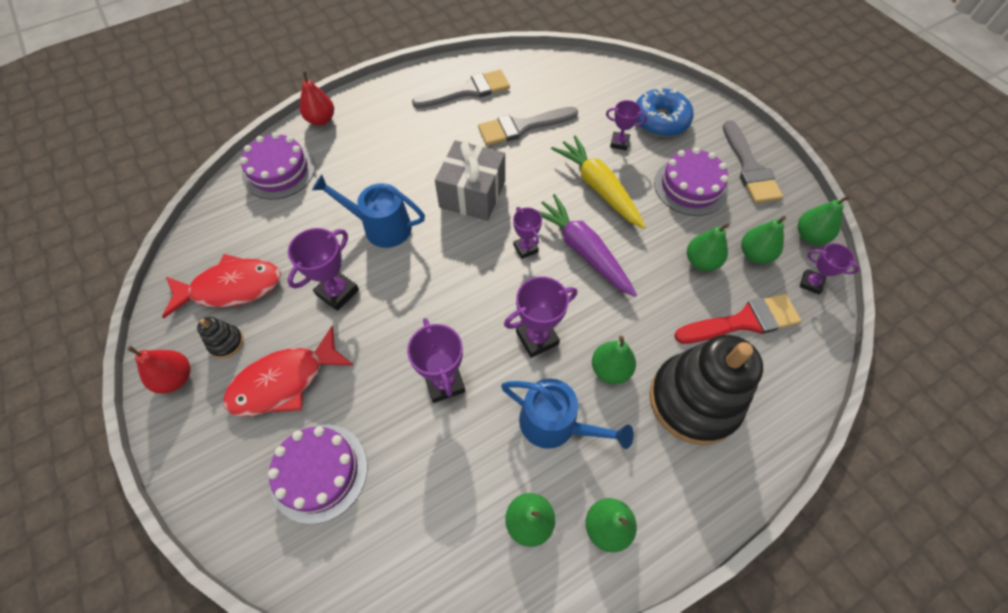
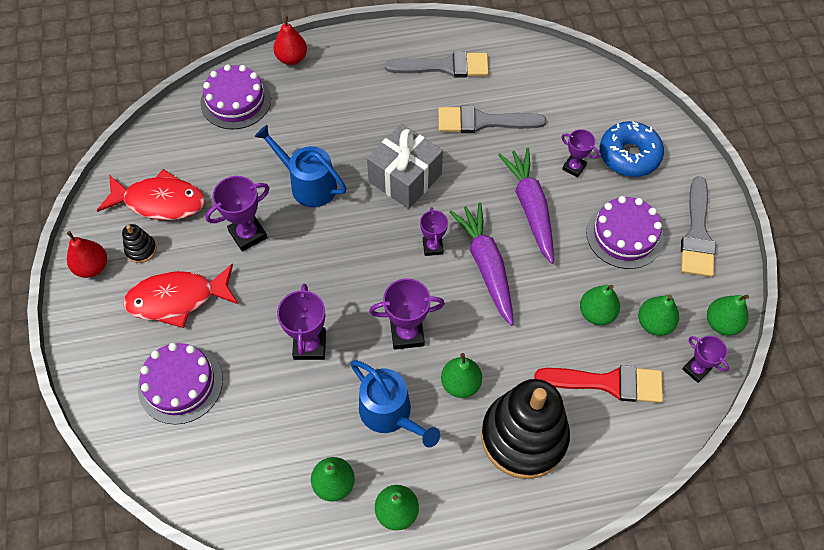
camera: 20 degrees right, 0 degrees up
(598, 187) = (530, 208): yellow carrot -> purple carrot

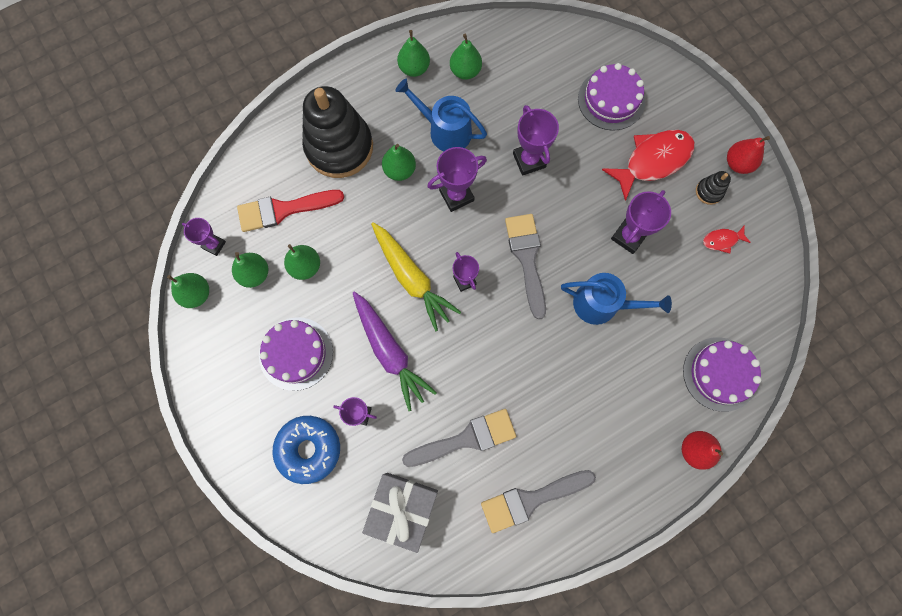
camera: 160 degrees right, 15 degrees up
(160, 202) = (722, 240): red fish -> red fish, size x0.47
(405, 178) = (517, 343): grey gift -> grey gift (403, 508)
(486, 266) = (412, 278): purple carrot -> yellow carrot
(697, 234) = (228, 378): grey brush -> grey brush (527, 258)

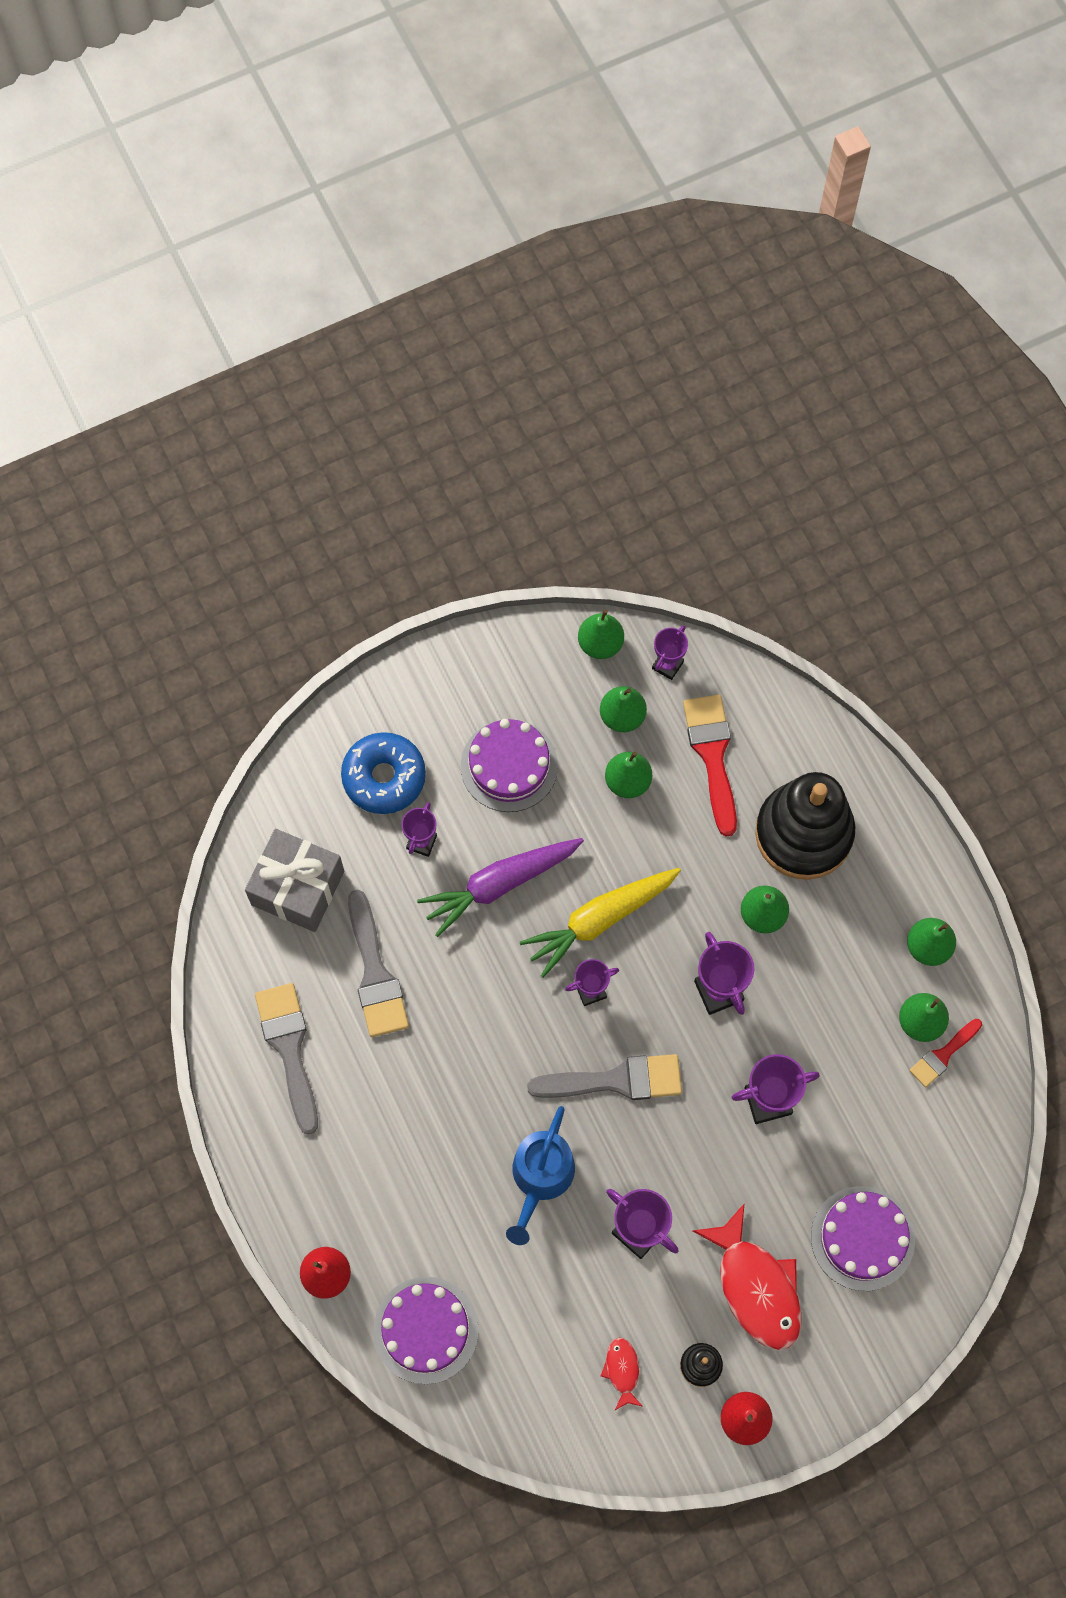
camera: 95 degrees right, 5 degrees down
(445, 131) = (822, 984): blue watering can -> none
(486, 57) = (943, 1055): none -> red brush

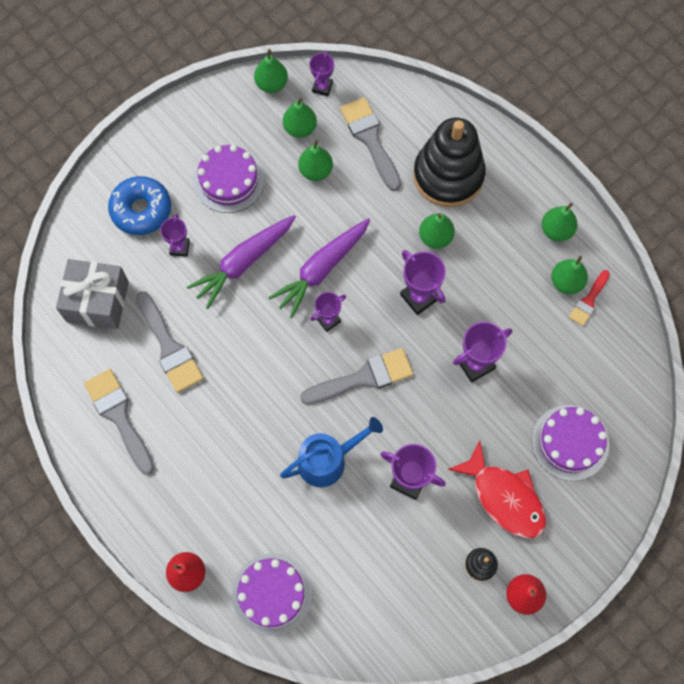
camera: 15 degrees left, 0 degrees up
(540, 1177) = (327, 460): blue watering can -> blue watering can turned 120 degrees counterclockwise
(600, 920) = (321, 269): yellow carrot -> purple carrot
(622, 1370) = (424, 584): red fish -> none
(712, 755) = (370, 139): red brush -> grey brush

